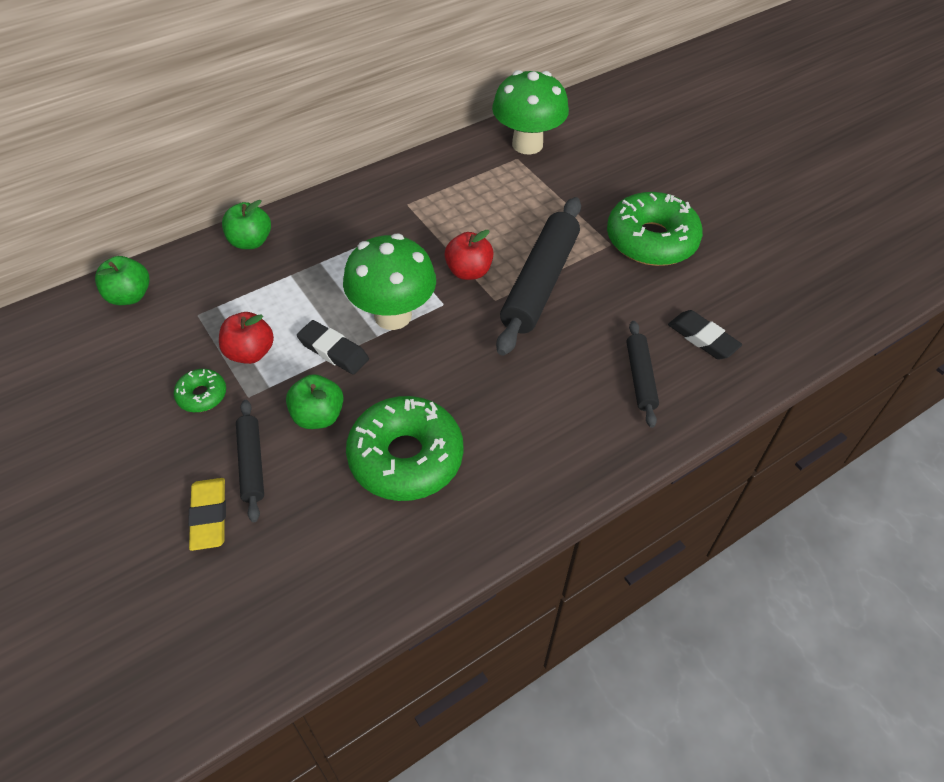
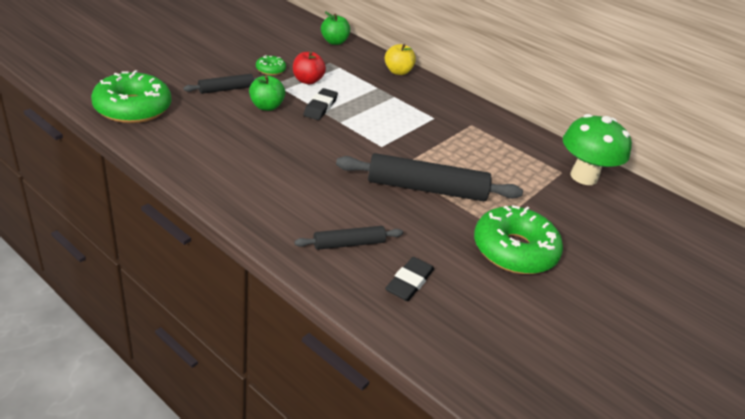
camera: 70 degrees right, 15 degrees down
(209, 516) = (188, 81): yellow eraser -> none
(250, 242) = (398, 72): green apple -> yellow apple
(393, 315) = (360, 126): green mushroom -> none
(406, 457) = (242, 139): green donut -> green donut (133, 108)
(468, 271) = (419, 155): red apple -> none

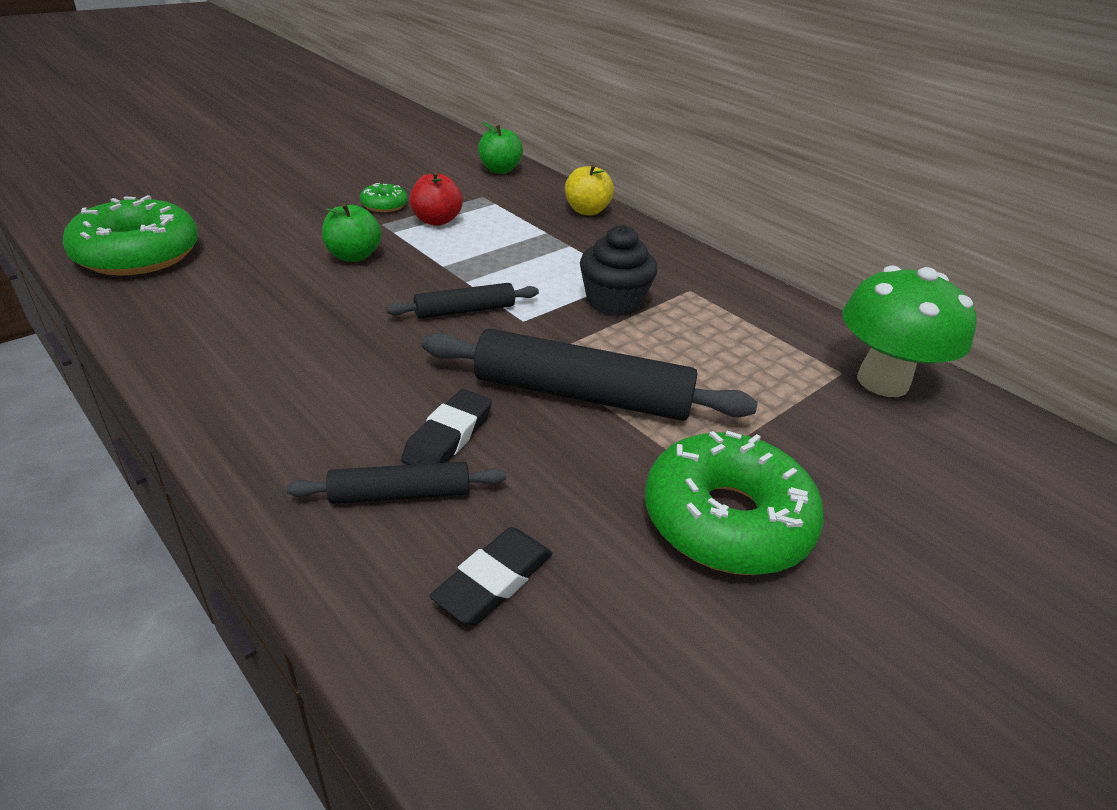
camera: 10 degrees right, 0 degrees up
(226, 89) = (301, 230): black rolling pin -> black rolling pin (465, 310)
(320, 107) = (441, 259): black eraser -> black eraser (448, 436)
(429, 133) = (613, 302): none -> black cupcake

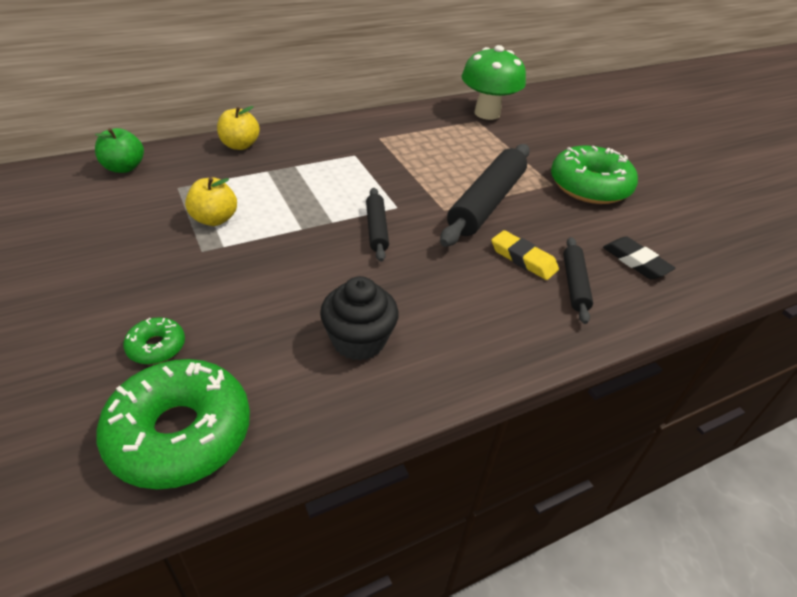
camera: 75 degrees left, 5 degrees up
(353, 256) = (262, 274): green apple -> none
(384, 205) = (160, 244): green donut -> green donut (156, 347)
(436, 221) = (214, 219): red apple -> yellow apple
(448, 436) = (523, 259): black eraser -> yellow eraser
(613, 302) = (384, 167): black cupcake -> black cupcake (358, 340)

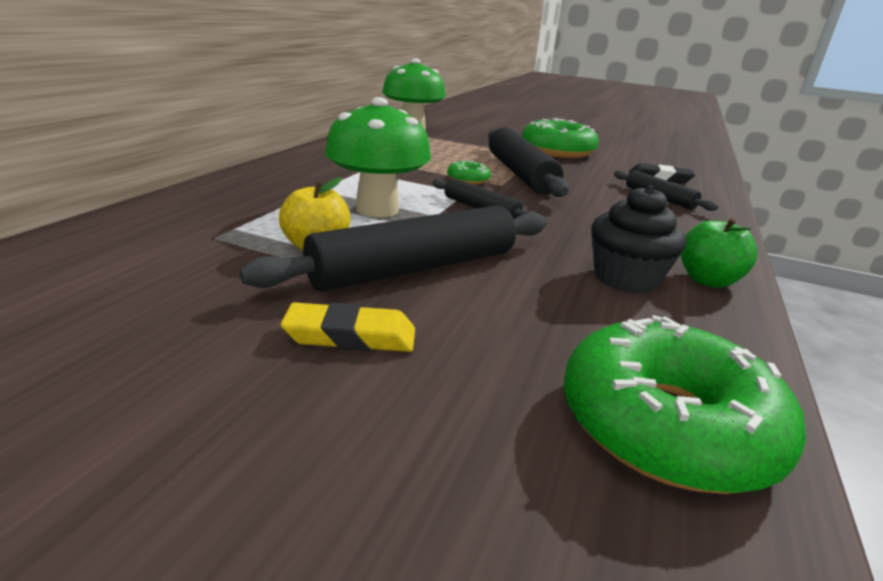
camera: 40 degrees left, 15 degrees down
(124, 168) = (96, 241): green apple -> green apple (707, 280)
(156, 347) = (482, 370): green donut -> green donut (468, 179)
(240, 145) = (225, 189): yellow apple -> none
(240, 262) = (415, 268): none -> black rolling pin
(301, 200) = (377, 209): none -> green mushroom
(523, 259) = (607, 195): yellow eraser -> yellow eraser (350, 336)

